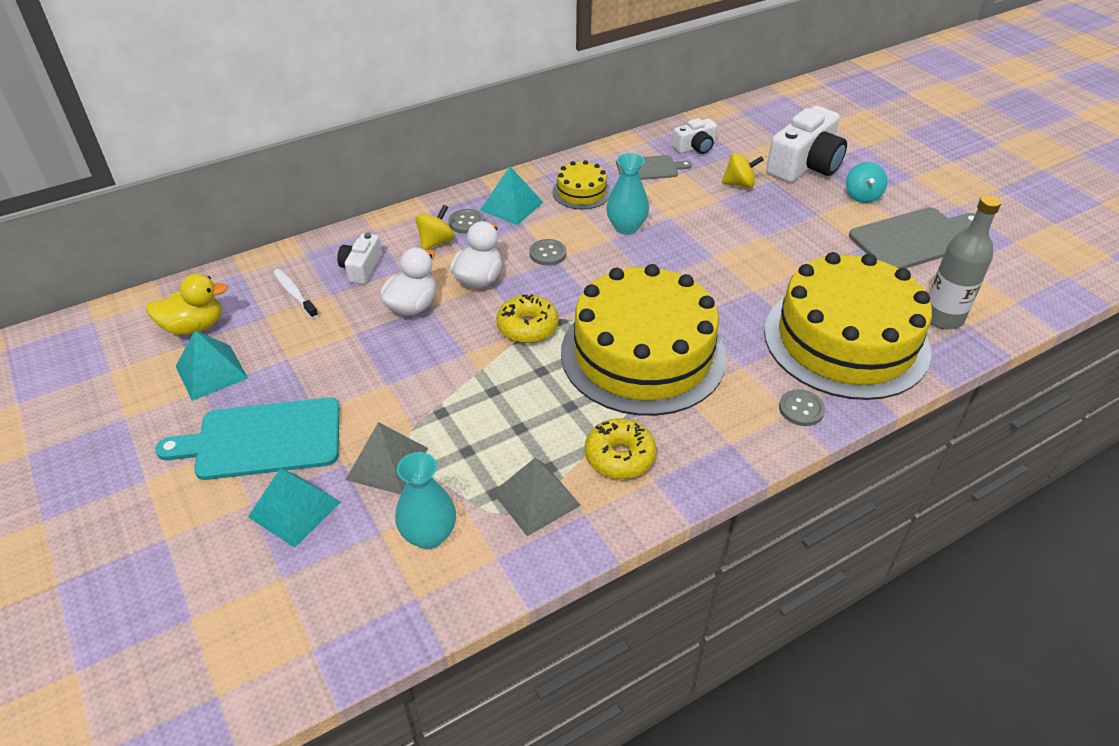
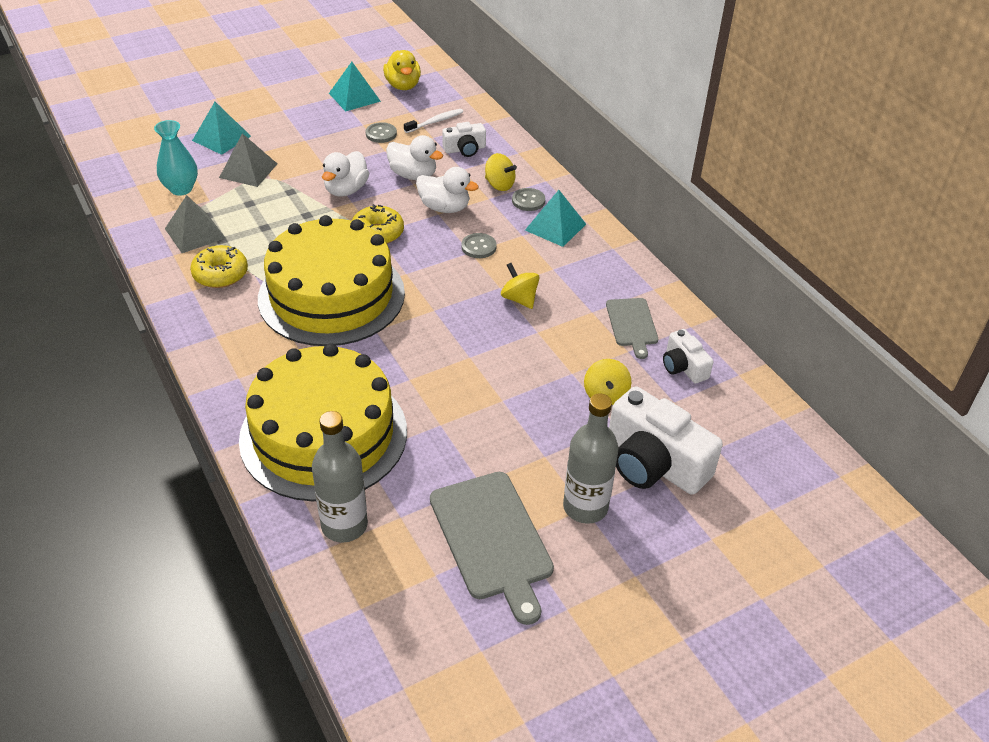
camera: 90 degrees right, 0 degrees up
(262, 439) = (285, 122): turquoise cutting board -> none
(361, 268) = (465, 149): white camera -> white camera turned 150 degrees clockwise
(440, 360) = (346, 190): none -> white duck
(581, 192) = (582, 272): yellow cake -> none
(626, 227) = (519, 299): turquoise vase -> yellow spinning top
(801, 409) = (241, 385): grey button -> grey button (381, 134)
(862, 196) = (585, 507): turquoise spinning top -> grey bottle

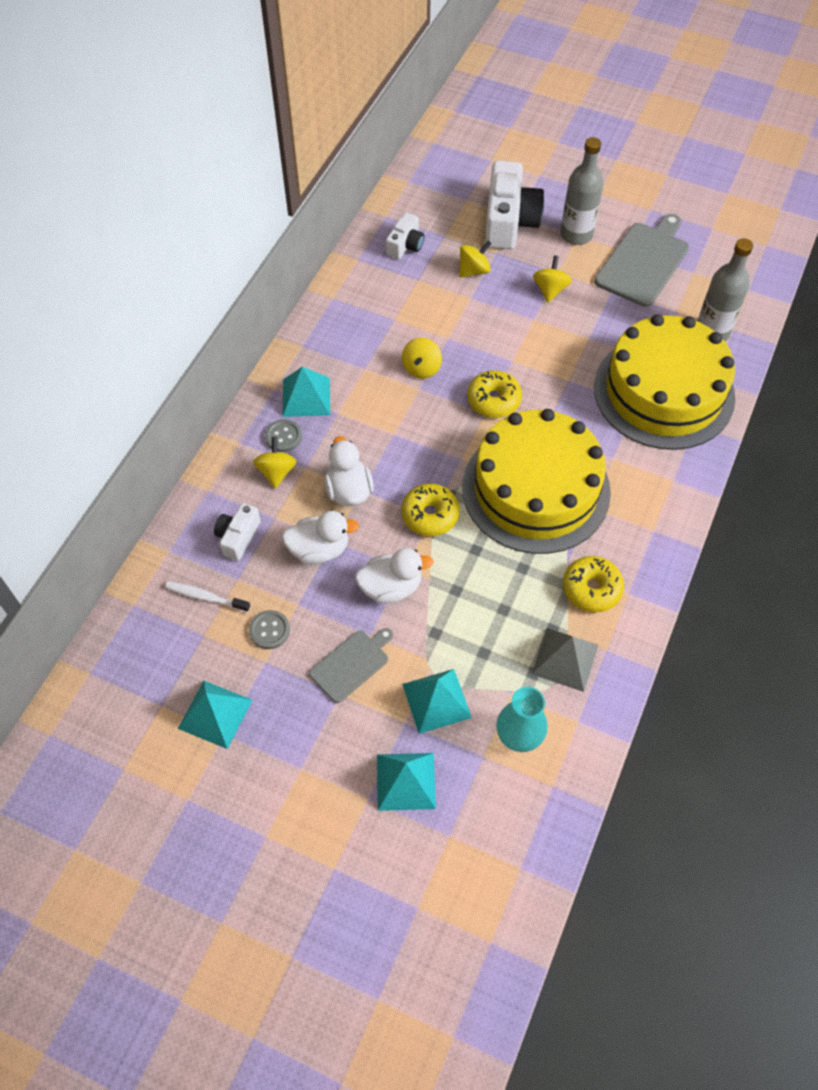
camera: 125 degrees left, 15 degrees up
(248, 170) = (436, 700): grey pyramid -> turquoise pyramid
(403, 86) = (151, 682): yellow duck -> none
(413, 175) = (319, 549): white duck -> white duck turned 90 degrees clockwise
(440, 321) = (493, 400): none -> yellow donut
(465, 149) = (238, 537): white camera -> white camera turned 105 degrees counterclockwise
(478, 247) = (382, 432): grey button -> none
(527, 435) = (550, 290): none -> yellow spinning top
(632, 324) = (387, 290): grey cutting board -> grey cutting board (351, 664)

